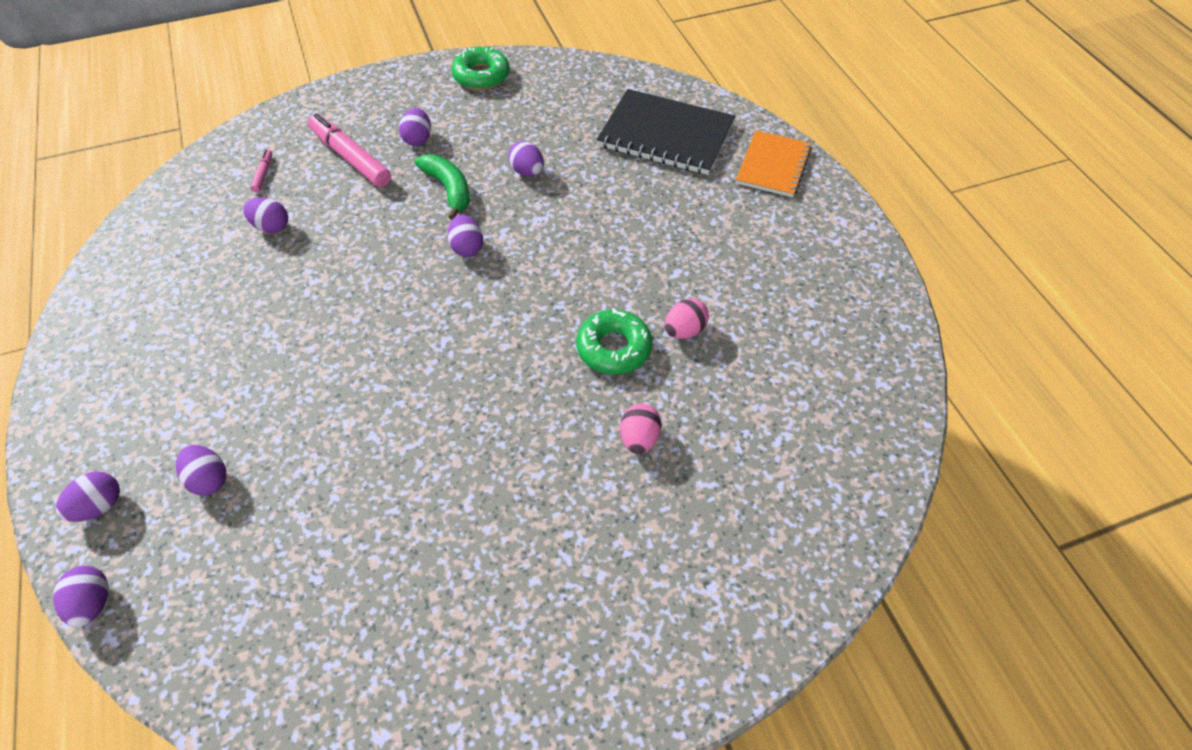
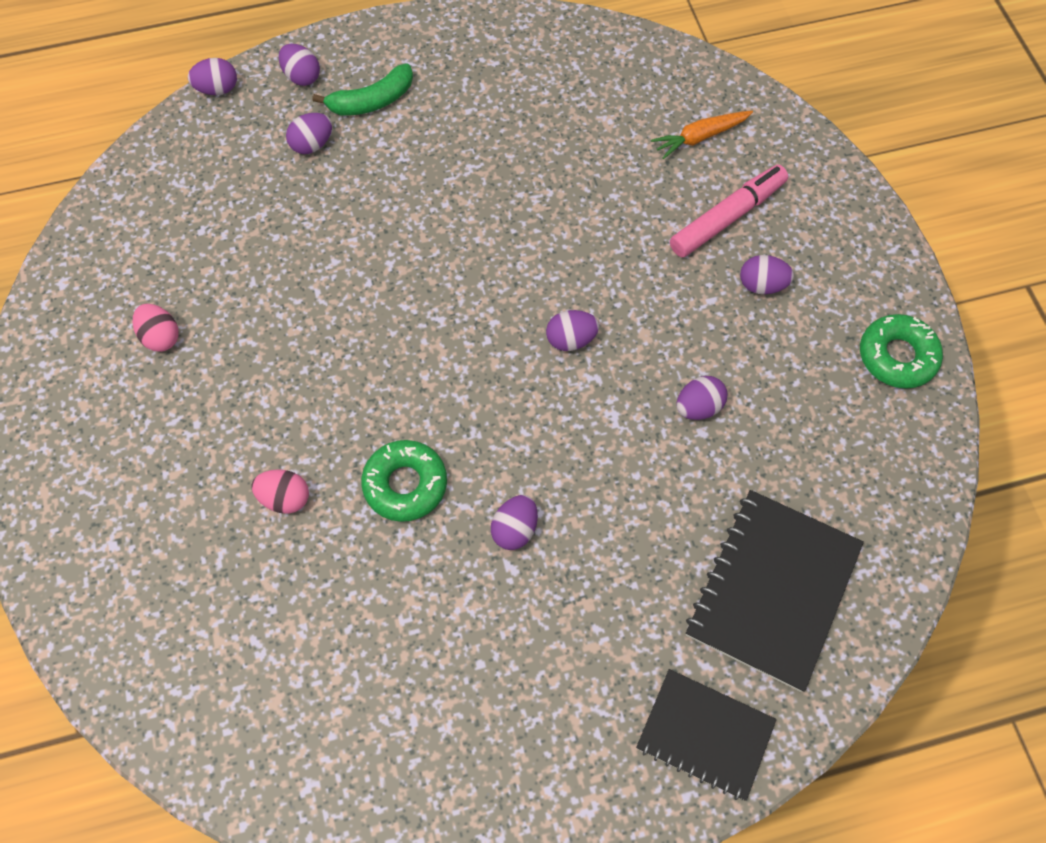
camera: 95 degrees right, 10 degrees up
(263, 174) = (700, 137): pink marker -> orange carrot
(271, 227) = (616, 154): purple egg -> purple egg (515, 529)
(449, 189) = (669, 320): green banana -> green banana (372, 101)
(684, 331) = (419, 564): pink egg -> pink egg (161, 337)
(773, 166) = (705, 734): orange notebook -> black notebook

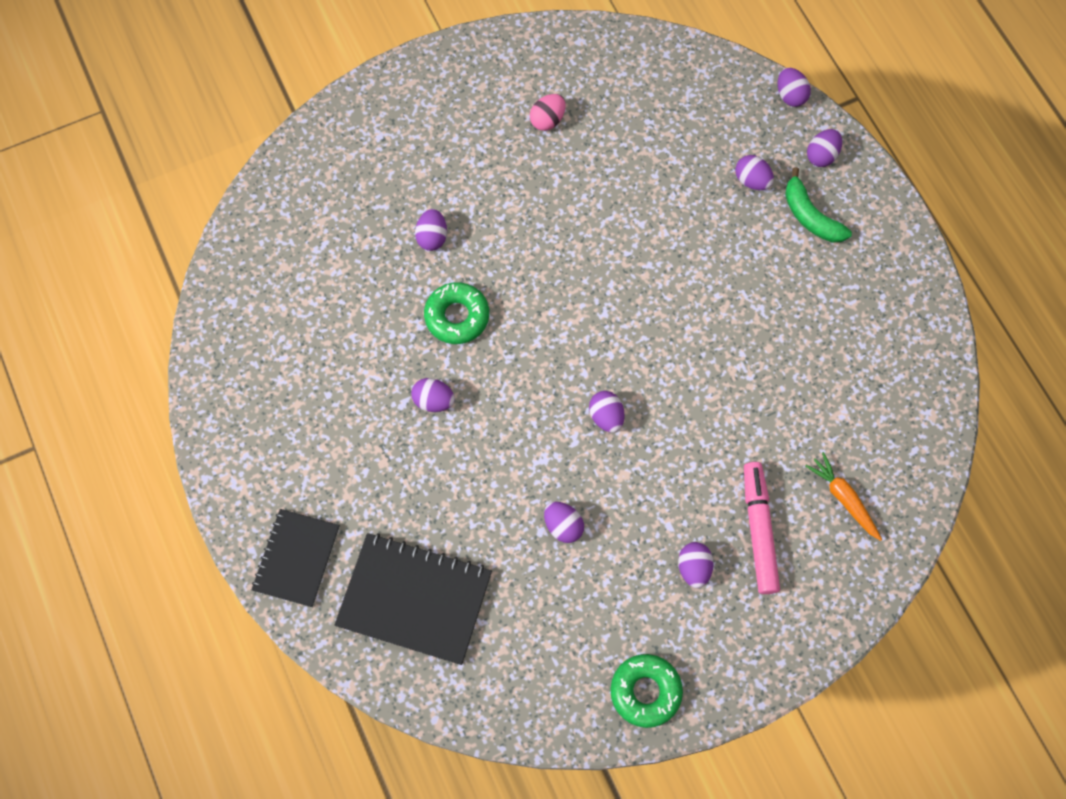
camera: 80 degrees right, 5 degrees up
(285, 498) = (432, 237): pink egg -> purple egg
(726, 218) = (758, 531): pink marker -> pink marker turned 135 degrees counterclockwise

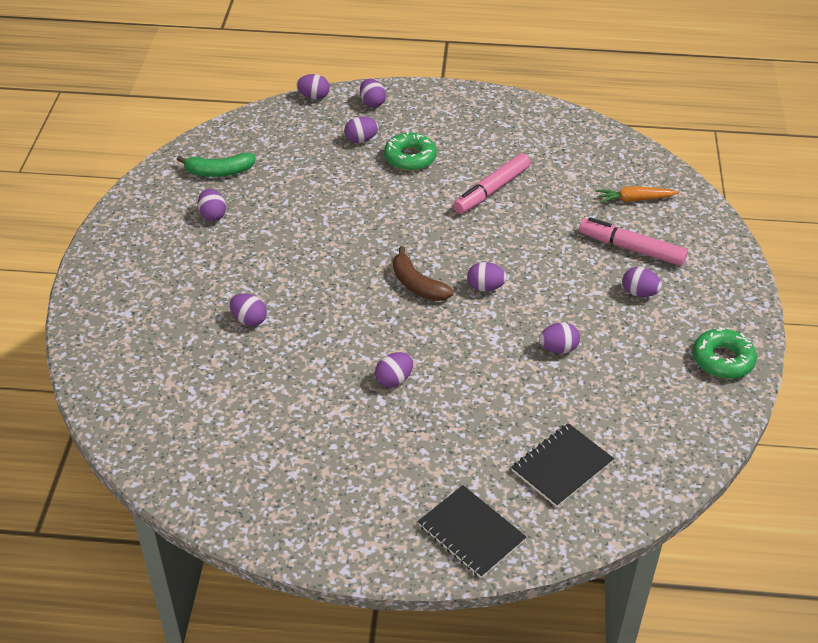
camera: 60 degrees left, 25 degrees down
(414, 599) = (562, 466): black notebook -> black notebook, size x0.66
(457, 316) = (332, 335): green donut -> green donut (410, 158)
(547, 120) = (213, 215): pink egg -> purple egg
(570, 353) = (417, 284): none -> brown banana
(759, 348) = (492, 190): none -> pink marker
(810, 216) = (412, 126): green banana -> green banana (219, 172)

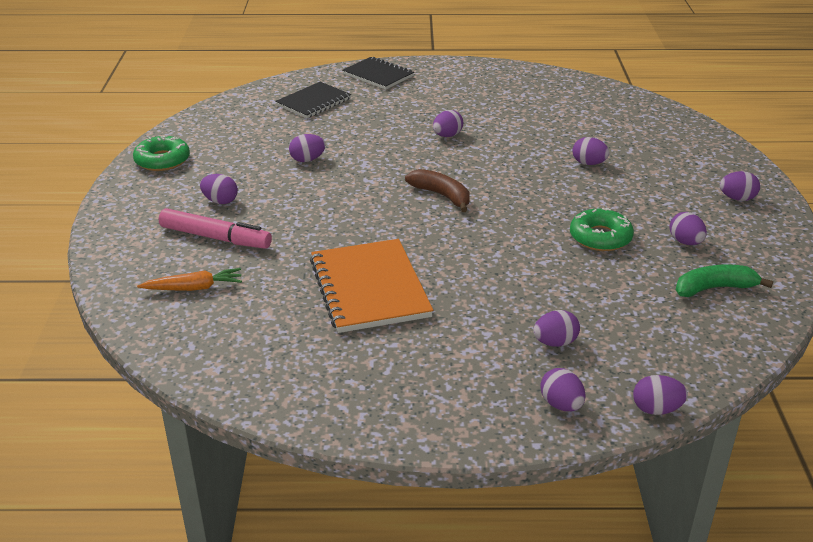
camera: 175 degrees right, 10 degrees down
(410, 158) = (481, 322): green donut -> green donut (600, 237)
(485, 287) = (374, 197): purple egg -> purple egg (737, 198)
(492, 190) = (370, 288): pink marker -> orange notebook

